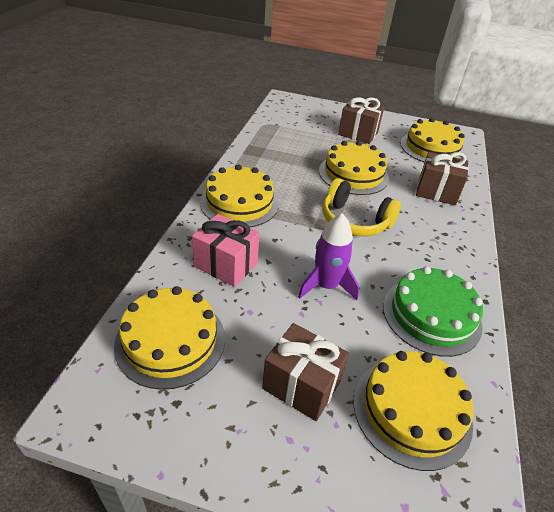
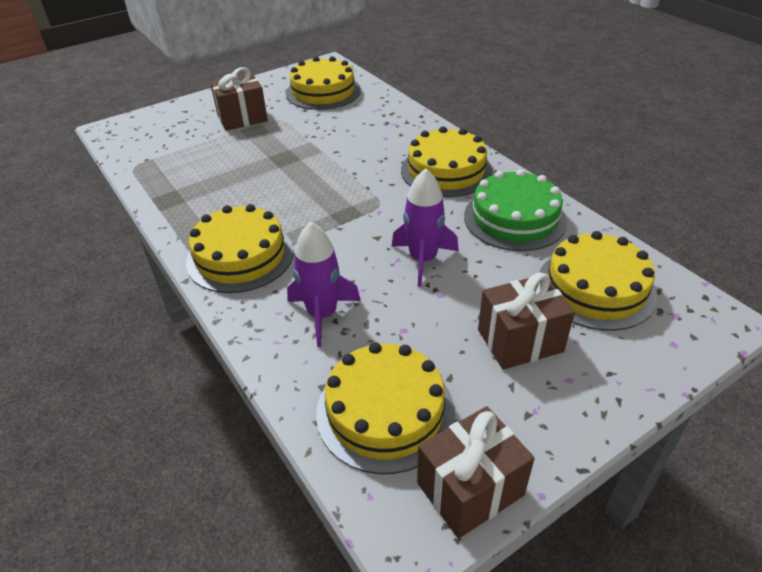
camera: 45 degrees left, 0 degrees up
(226, 265) = (322, 315): pink gift -> purple rocket
(353, 174) = (297, 156): yellow cake -> yellow cake (446, 170)
(354, 221) = (361, 194): yellow headphones -> none
(436, 192) = (381, 126): brown gift -> brown gift (470, 489)

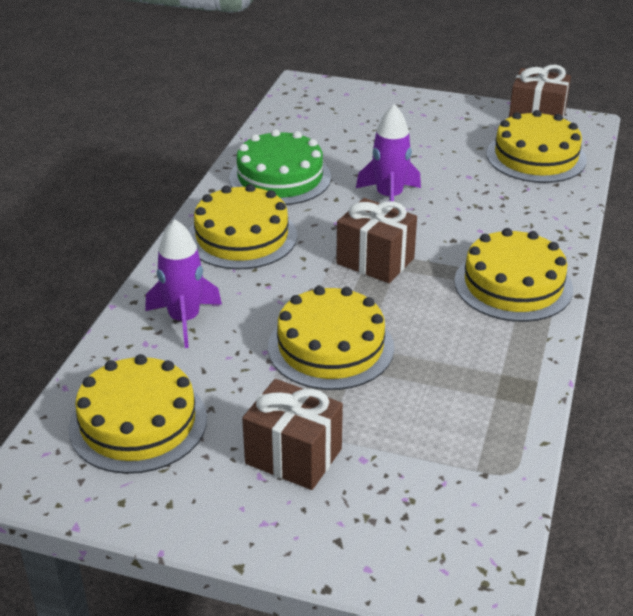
camera: 130 degrees left, 5 degrees down
(322, 315) = (506, 212): purple rocket -> purple rocket (184, 320)
(520, 340) = (415, 136): brown gift -> brown gift (375, 261)
(595, 288) = (326, 126): yellow cake -> yellow cake (330, 347)

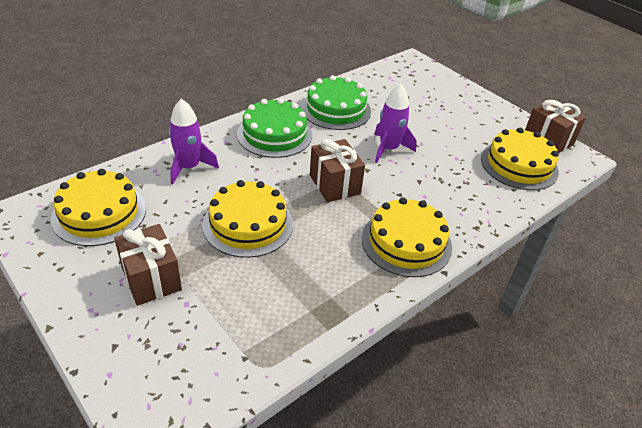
camera: 30 degrees right, 5 degrees up
(242, 237) = (274, 134): yellow cake -> green cake

